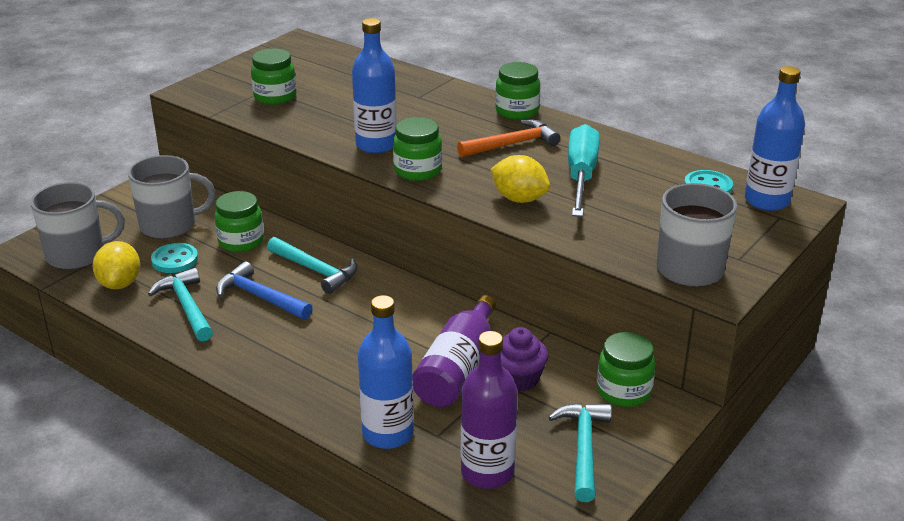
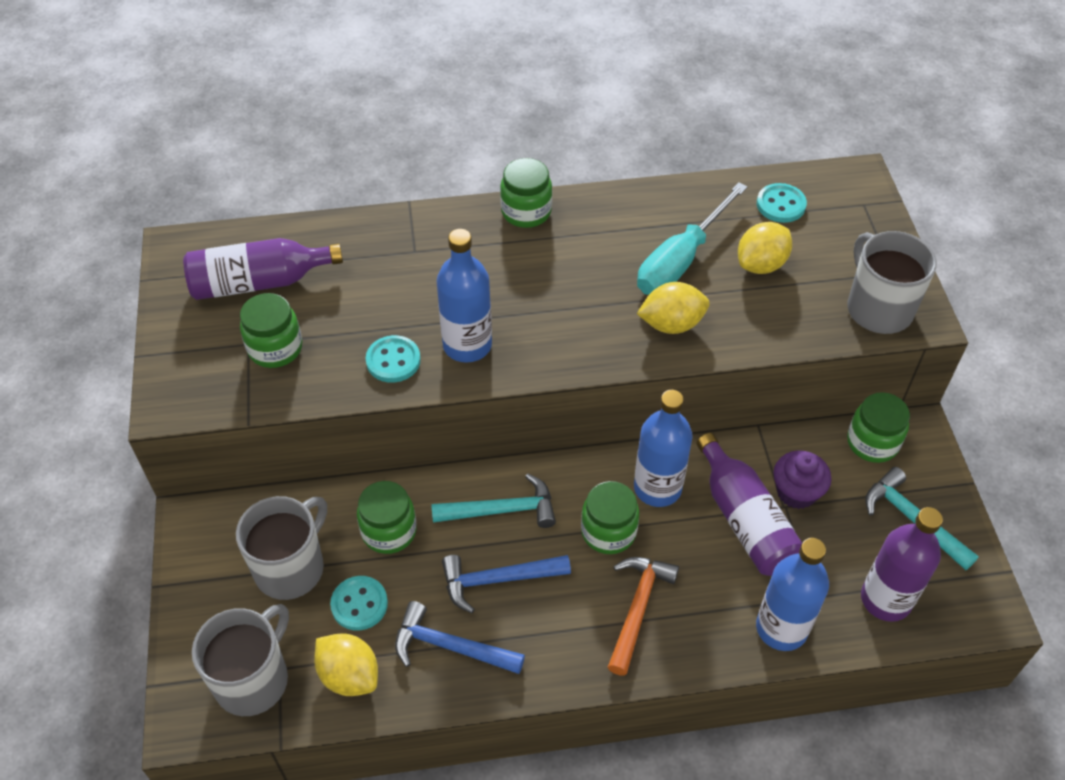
camera: 45 degrees left, 20 degrees up
(186, 306) = (450, 646): turquoise hammer -> blue hammer
(313, 70) = (258, 282): none -> purple bottle
(324, 130) = (393, 360): none -> turquoise button
(417, 170) = (548, 351): green jar -> green jar (608, 531)
(512, 144) = (578, 258): orange hammer -> orange hammer (637, 608)
(581, 176) = (680, 260): turquoise screwdriver -> turquoise screwdriver turned 105 degrees counterclockwise
(637, 205) = (761, 264): none -> yellow lemon
(766, 201) = (835, 192): blue bottle -> blue bottle (657, 488)

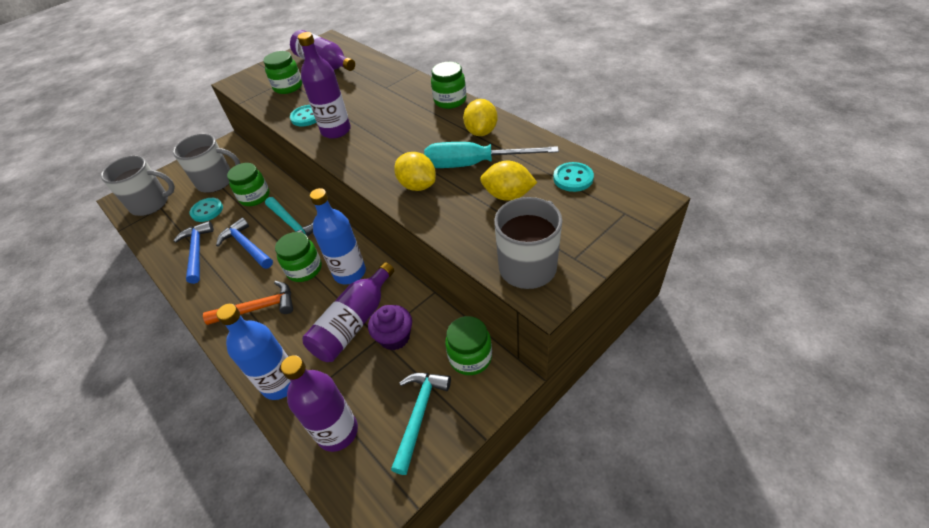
camera: 60 degrees right, 5 degrees down
(349, 675) = (165, 229): yellow lemon -> yellow lemon (481, 132)
(467, 345) = (336, 131): blue bottle -> purple bottle

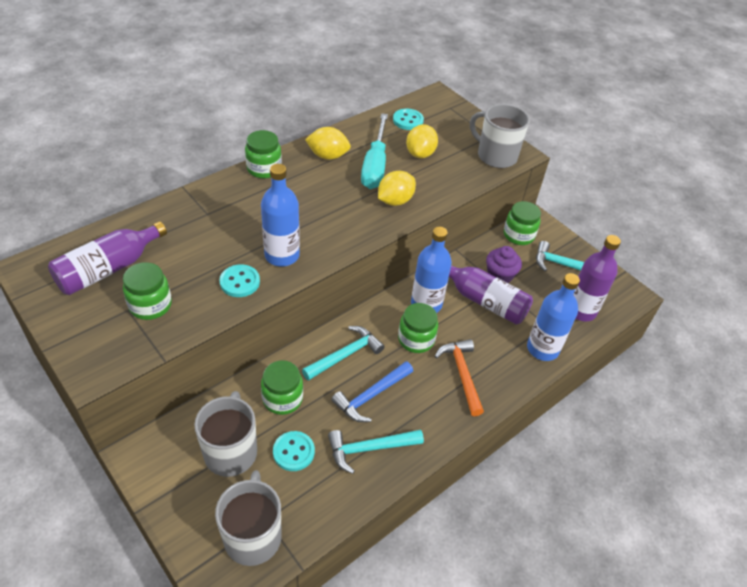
camera: 95 degrees left, 0 degrees up
(197, 251) = (369, 449): blue hammer -> turquoise hammer
(336, 131) = (282, 255): purple bottle -> blue bottle

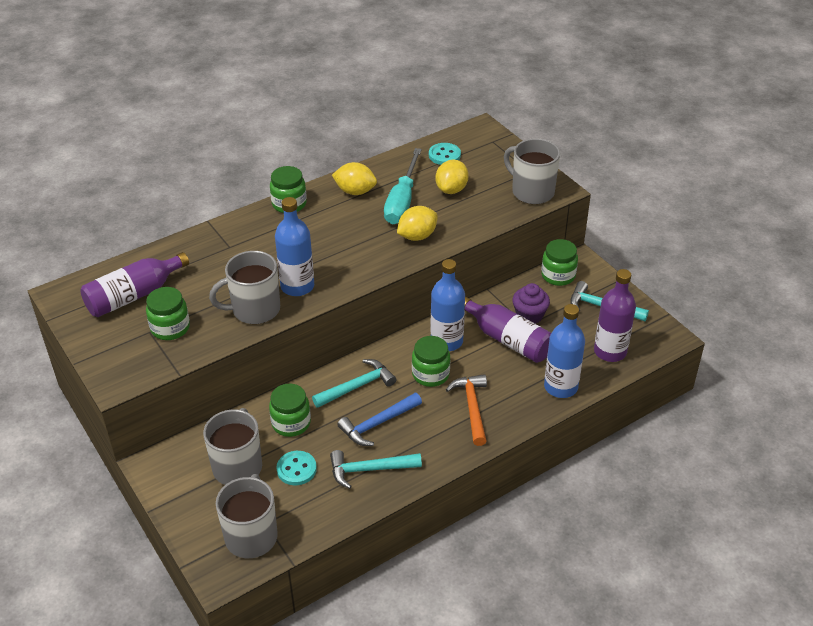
camera: 10 degrees right, 5 degrees down
(240, 282) = (254, 309): turquoise button -> grey mug

